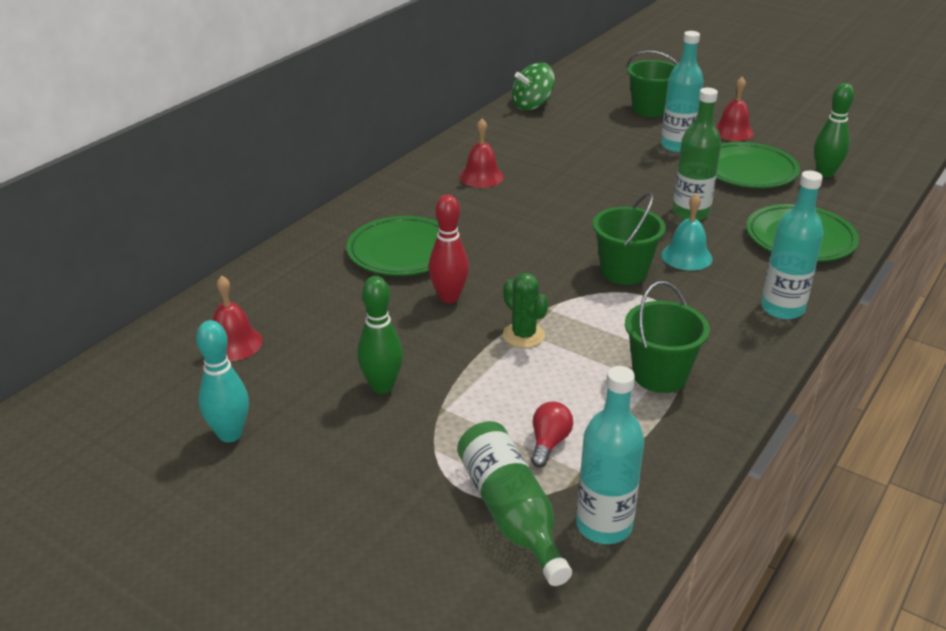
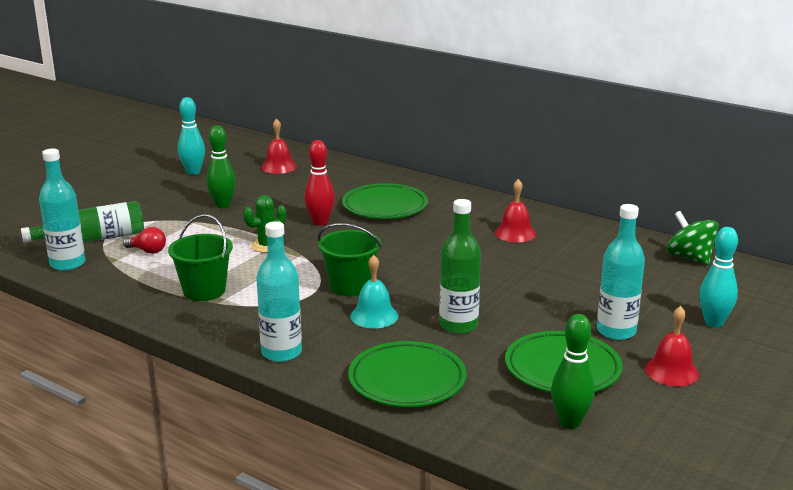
camera: 90 degrees right, 10 degrees down
(650, 109) = (714, 323): green bucket -> turquoise bowling pin

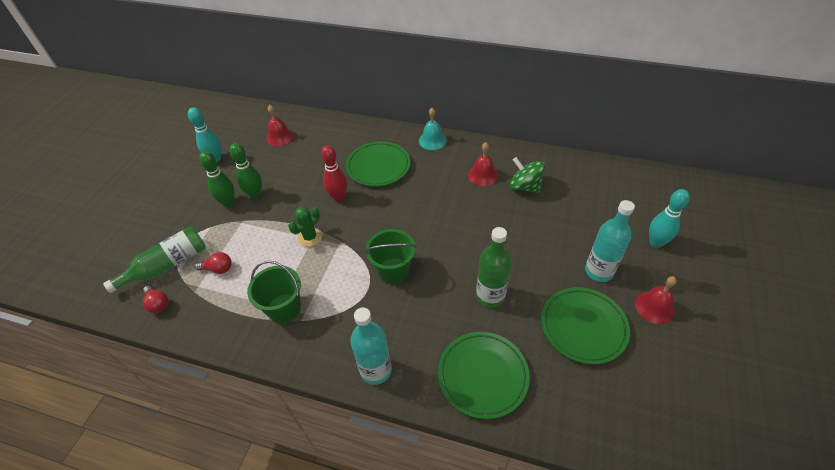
camera: 15 degrees left, 25 degrees up
(67, 264) = (158, 304): turquoise bottle -> red light bulb
(374, 316) = (425, 302): turquoise bell -> turquoise bell (432, 140)
(570, 422) = (615, 390): green bowling pin -> green bowling pin (228, 203)
(689, 258) = (608, 173): green spinning top -> green spinning top (525, 187)

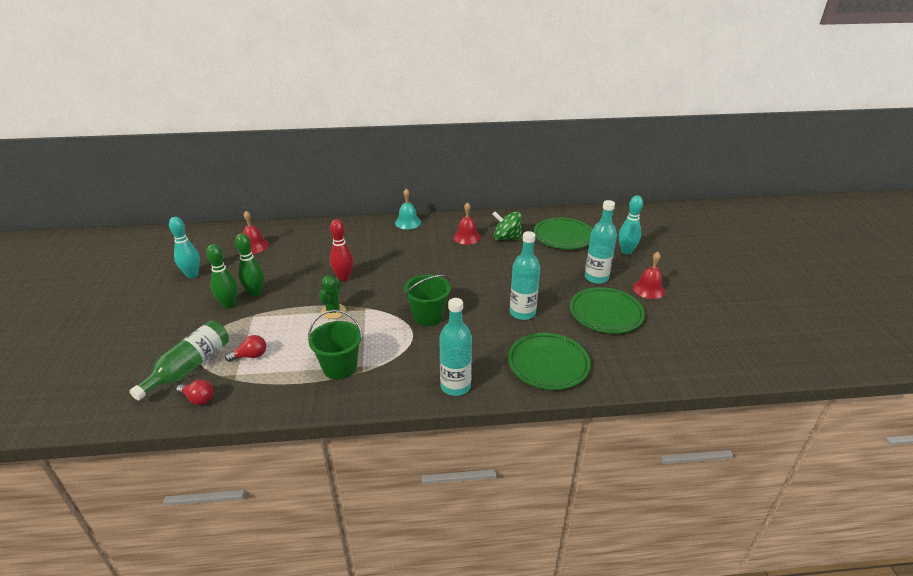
camera: 25 degrees left, 15 degrees down
(378, 167) = (368, 249): green plate -> green plate (563, 237)
(490, 296) = (522, 313): green bottle -> turquoise bottle

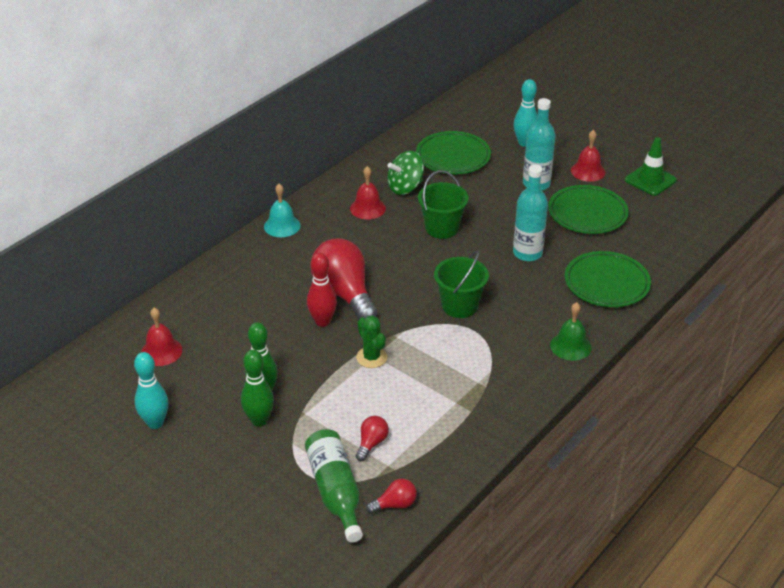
camera: 45 degrees left, 5 degrees up
(340, 367) = (462, 396): green bucket -> green bucket (442, 228)
(379, 271) = (344, 293): none -> red light bulb
(455, 386) = (570, 346): turquoise bottle -> green bell
(693, 320) = (650, 180): none -> green traffic cone

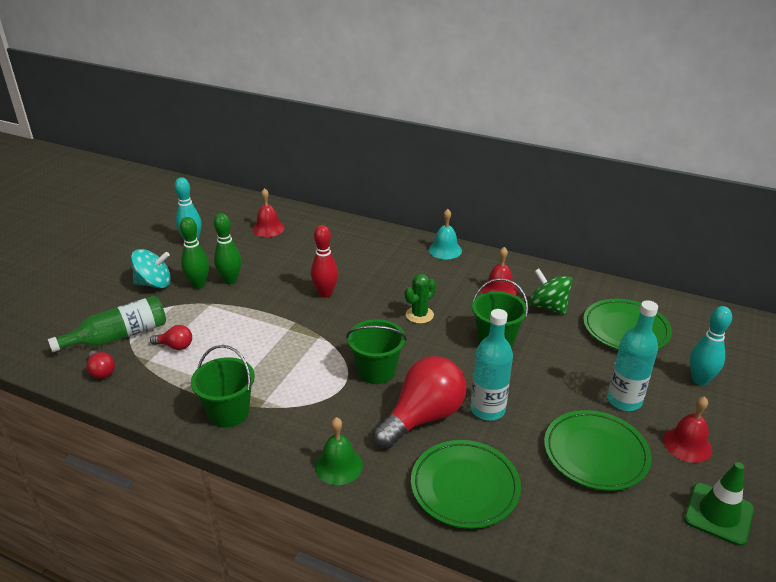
camera: 75 degrees right, 5 degrees down
(238, 460) = (154, 283): none -> turquoise spinning top
(344, 293) = (367, 298): red light bulb -> red light bulb (423, 417)
(371, 357) = (285, 328): green cactus -> green cactus (419, 315)
(488, 408) = (228, 412): none -> green bucket

